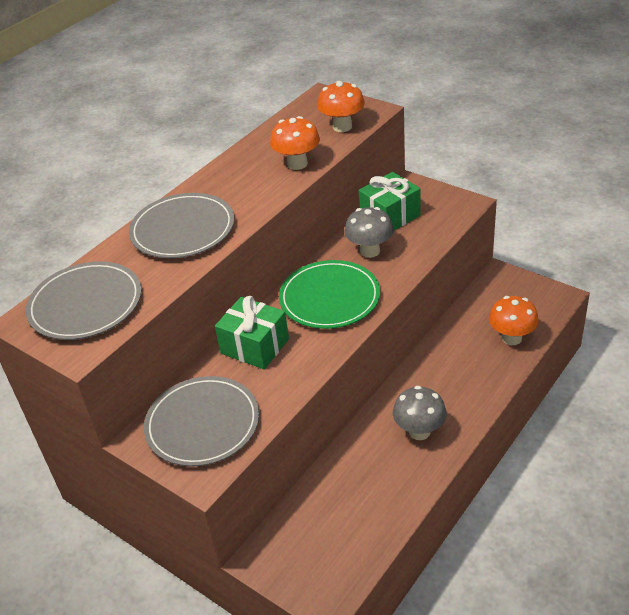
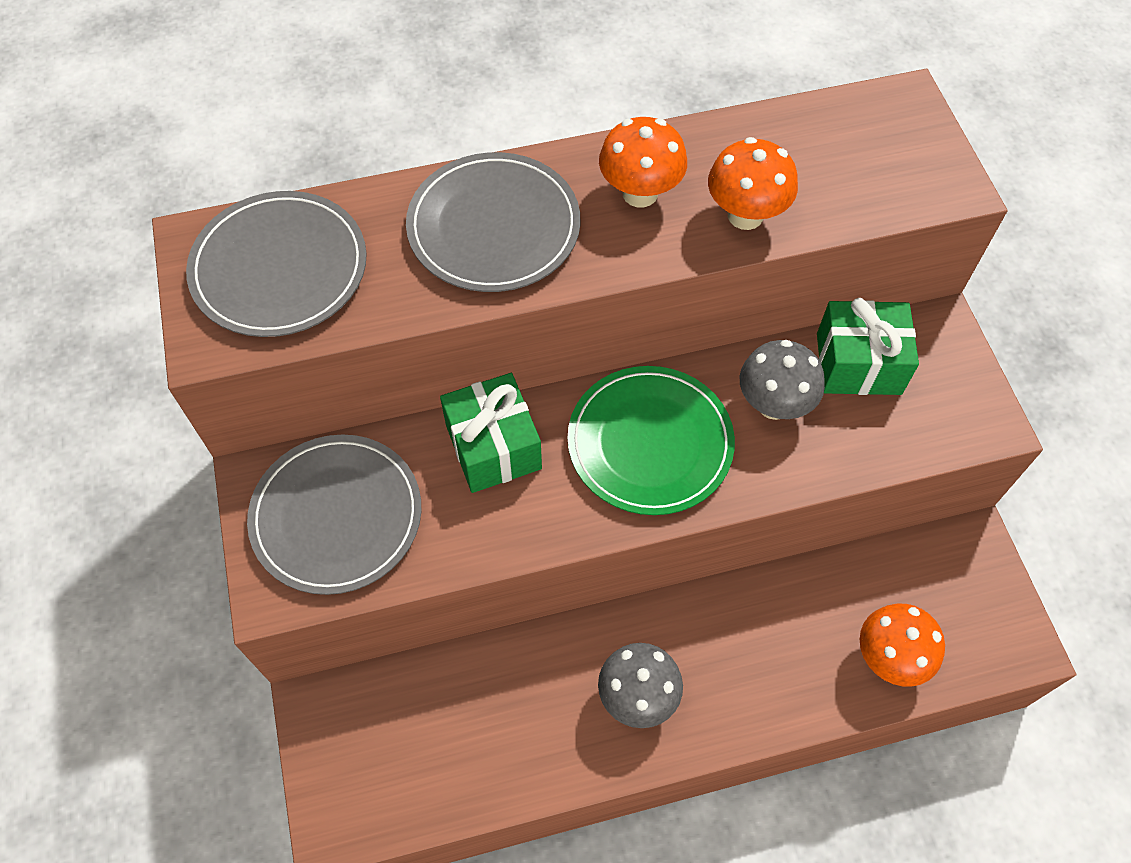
camera: 35 degrees right, 20 degrees up
(342, 127) = (876, 187): orange mushroom -> orange mushroom (640, 193)

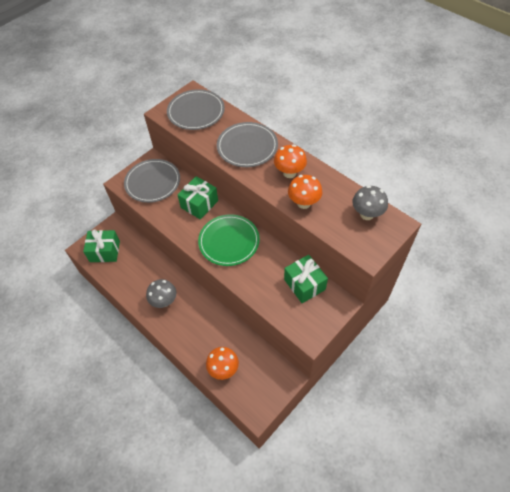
camera: 60 degrees right, 5 degrees down
(385, 772) = (105, 251): none -> green gift
(773, 404) = (268, 267): grey mushroom -> grey mushroom (367, 214)

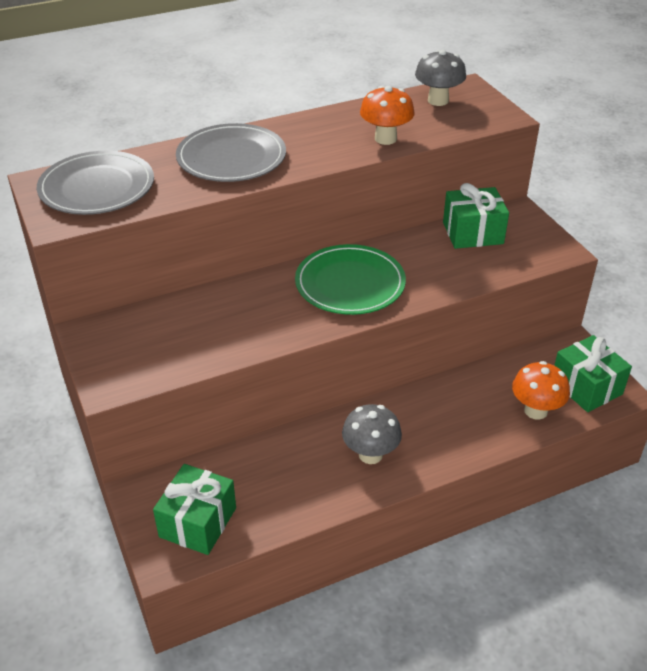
camera: 70 degrees left, 15 degrees down
(152, 182) = (146, 342): grey plate -> none
(199, 204) = (247, 297): green gift -> green gift (586, 387)
(289, 173) = (319, 136): orange mushroom -> none

